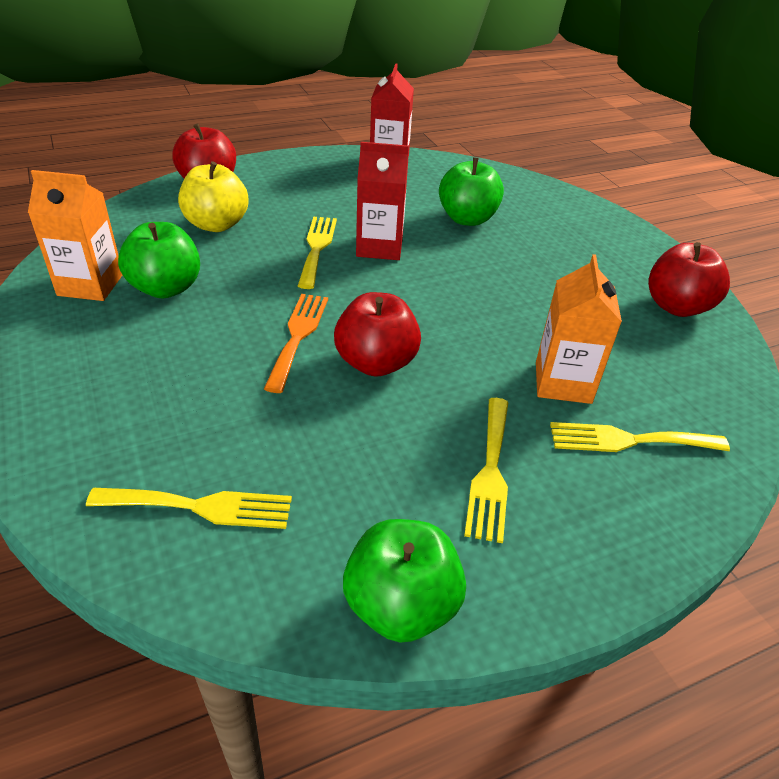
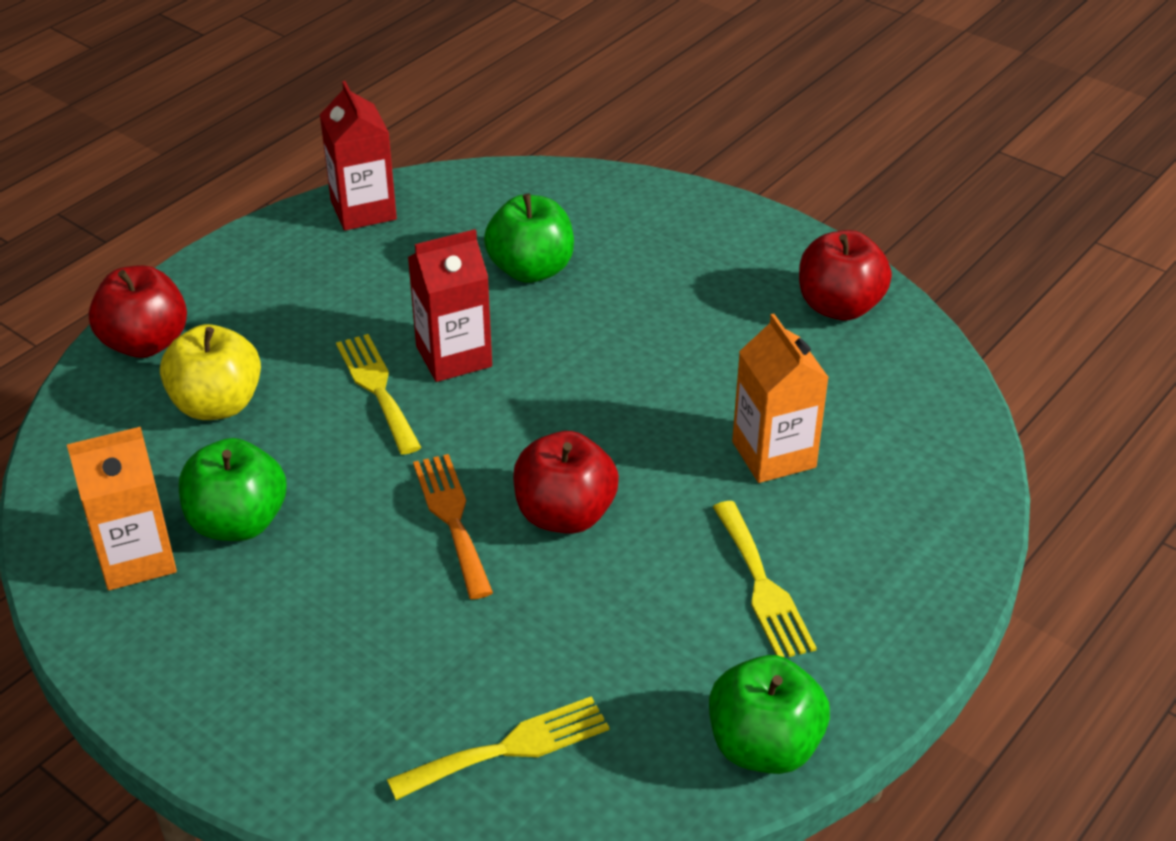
camera: 25 degrees left, 0 degrees up
(629, 440) = (872, 493): yellow fork -> none

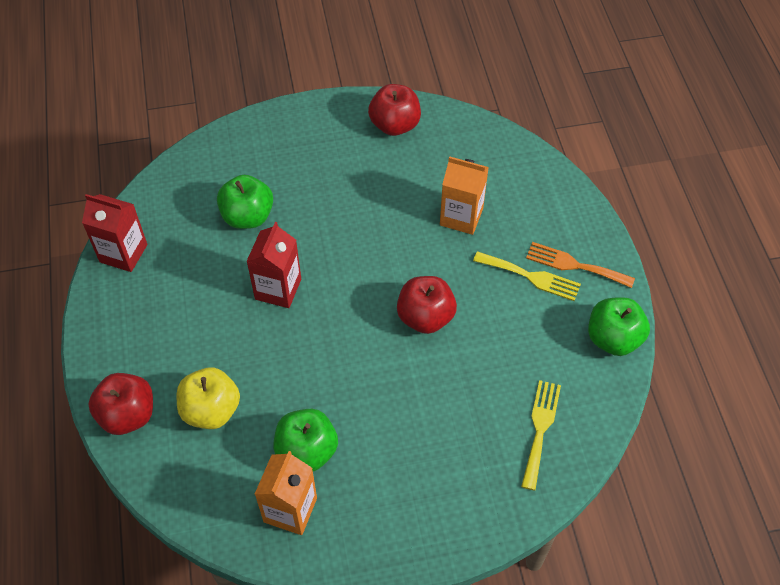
camera: 50 degrees left, 15 degrees up
(377, 388) = (269, 334): yellow fork -> none
(452, 519) = (387, 361): orange fork -> orange fork (574, 265)

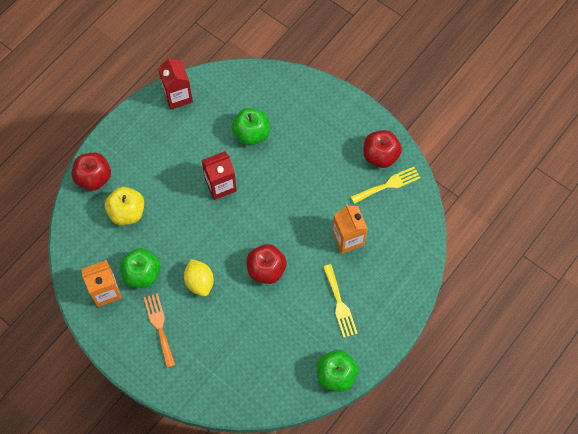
camera: 50 degrees right, 10 degrees up
(377, 395) = (199, 282): none -> yellow lemon
(540, 429) = (247, 376): yellow fork -> yellow fork (388, 185)
(574, 265) = (368, 321): orange fork -> orange fork (159, 326)

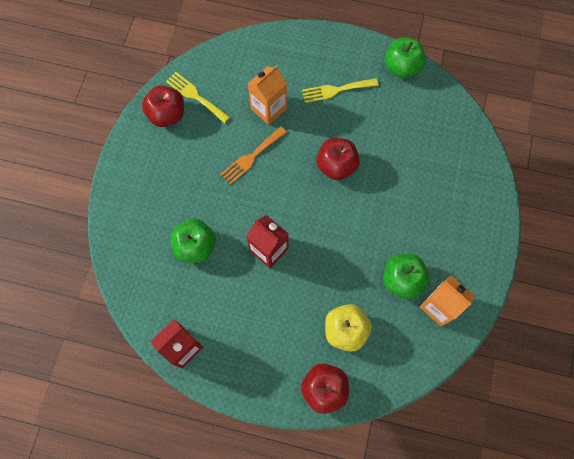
camera: 115 degrees left, 5 degrees up
(159, 326) = (444, 236): orange fork -> orange fork (251, 157)
(199, 282) = (380, 220): yellow lemon -> none
(339, 304) = (336, 90): yellow fork -> yellow fork turned 150 degrees counterclockwise

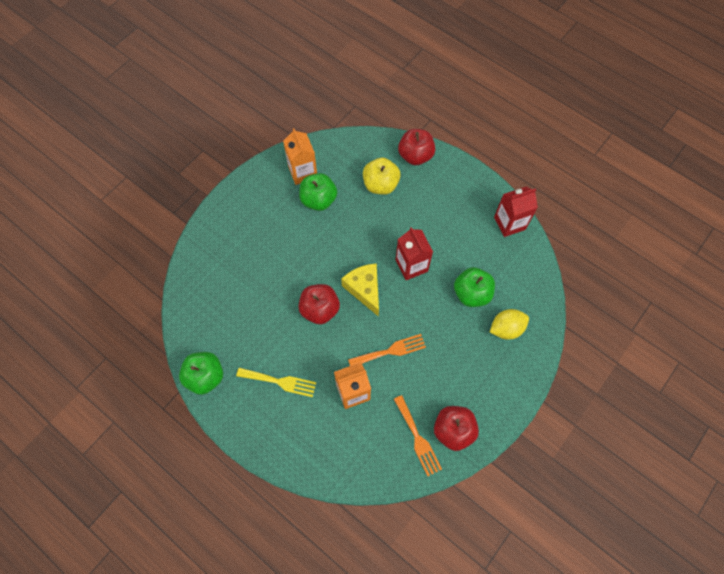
camera: 155 degrees left, 5 degrees down
(149, 225) = (506, 329): none -> yellow lemon
(195, 96) = (417, 438): yellow fork -> orange fork
(304, 204) = (364, 289): none -> yellow cheese

